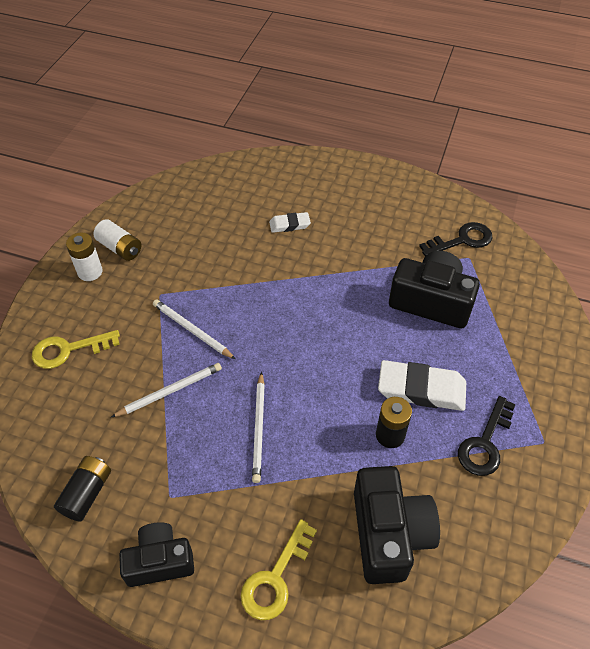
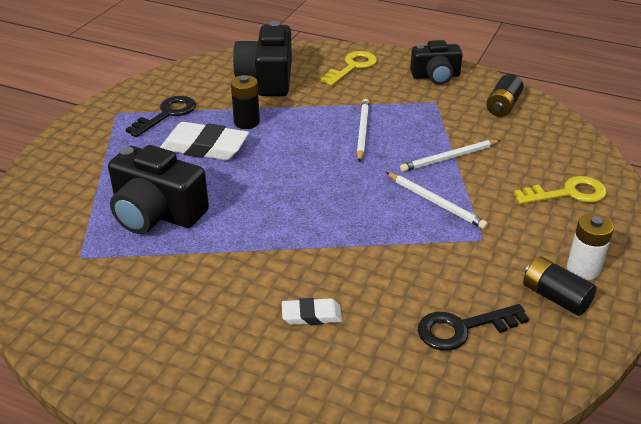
camera: 175 degrees left, 15 degrees down
(120, 248) = (555, 297): white battery -> black battery
(462, 240) = (75, 278): black key -> black key (462, 328)

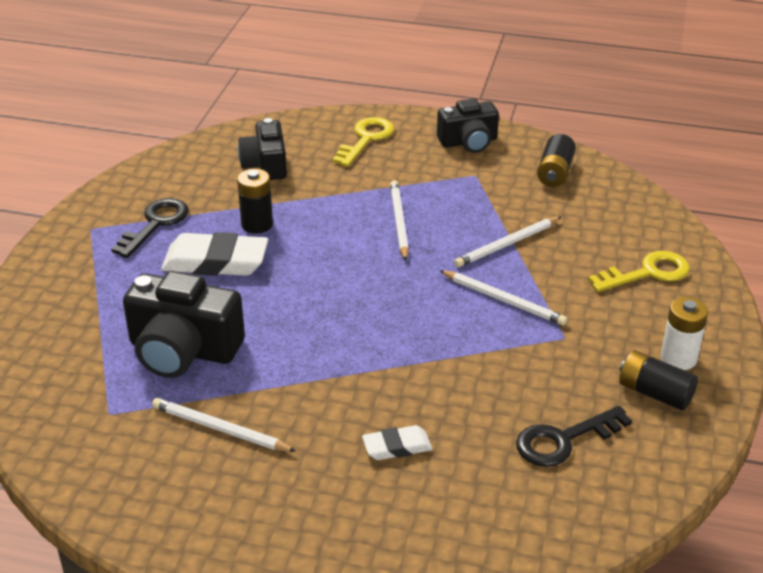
camera: 10 degrees left, 0 degrees up
(165, 281) = (220, 429): none -> white pencil
(267, 79) = (265, 165): black camera -> black camera, size x0.66

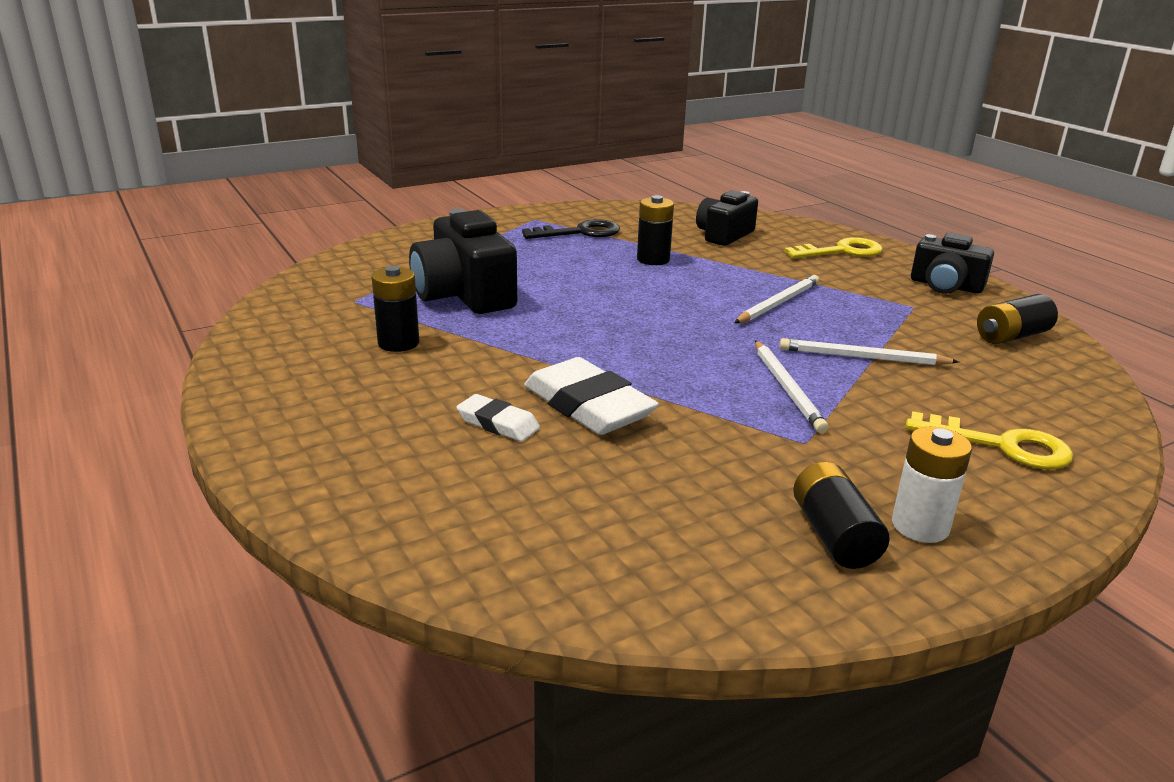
camera: 45 degrees right, 10 degrees down
(215, 261) = (582, 264): white eraser -> white eraser (588, 406)
(220, 429) = (398, 343): white pencil -> black battery
(563, 440) = (657, 509): black key -> none

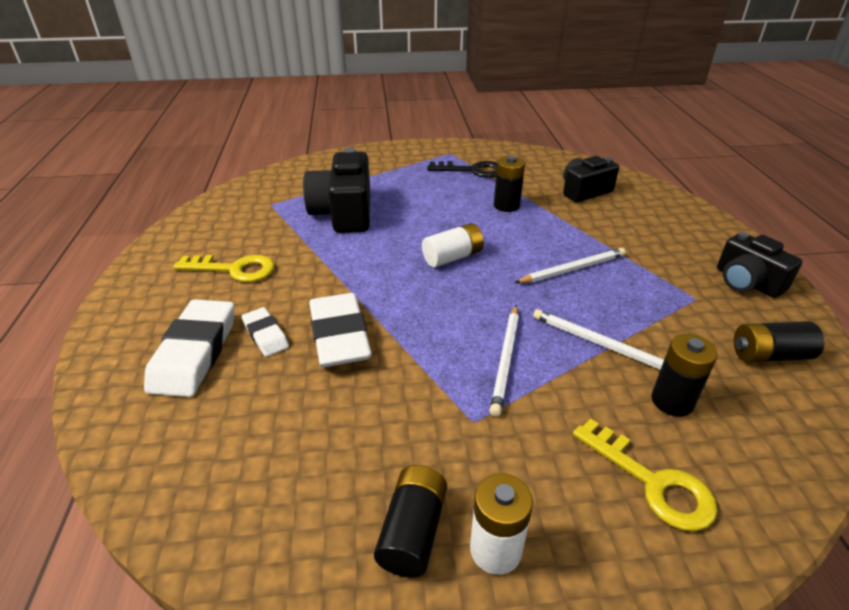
camera: 25 degrees right, 10 degrees up
(398, 343) = (266, 247): black battery -> black battery (672, 401)
(425, 458) = (195, 352): none -> white eraser
(642, 314) = (453, 257): none -> white battery
(842, 251) = (675, 225): yellow key -> yellow key (234, 269)

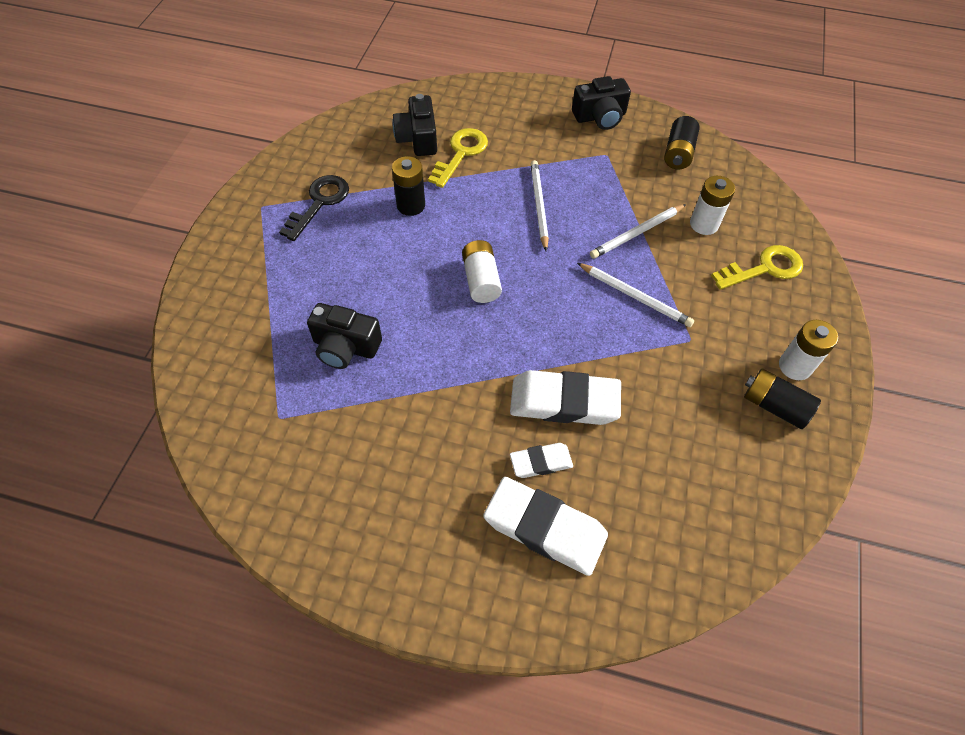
camera: 70 degrees left, 20 degrees up
(234, 269) = (412, 477): yellow key -> yellow key (461, 154)
(344, 213) = (345, 347): black camera -> black camera, size x0.66
(672, 401) = (704, 224): black battery -> white battery

